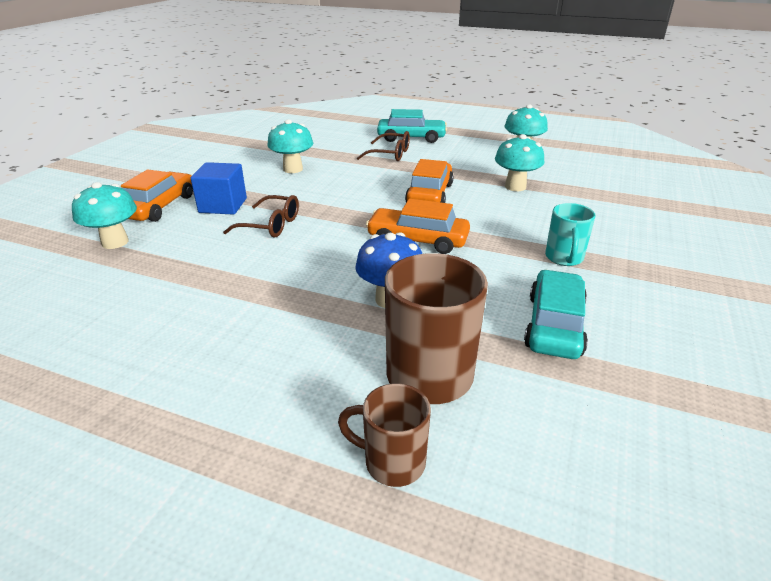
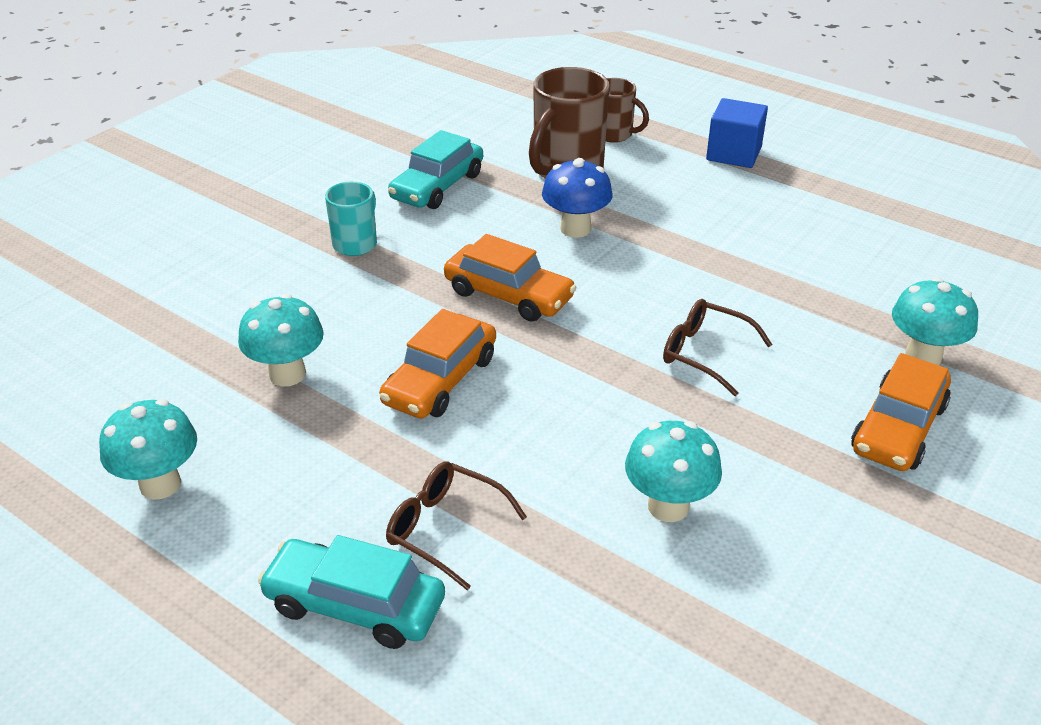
camera: 165 degrees left, 5 degrees up
(223, 205) = (788, 412): blue cube -> blue cube (734, 154)

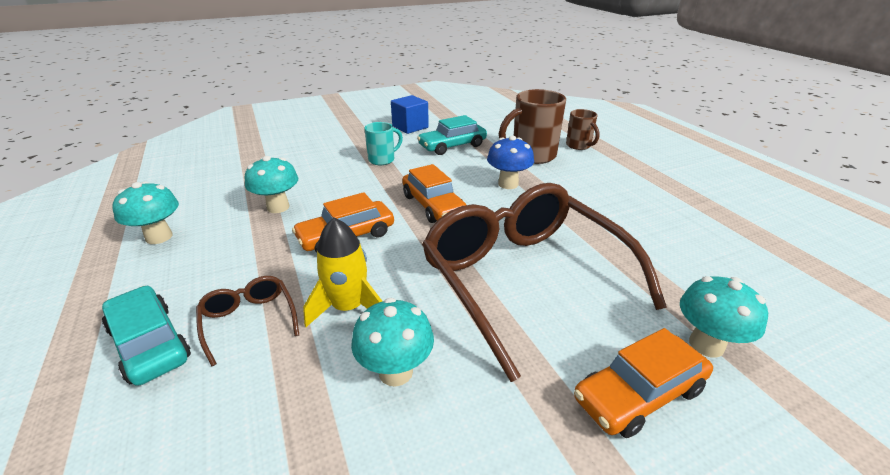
camera: 30 degrees right, 5 degrees down
(546, 465) = (348, 308): none -> yellow rocket
(704, 353) = (523, 278): brown glasses -> brown glasses, size x2.45
(734, 154) = (650, 172): blue cube -> blue cube (410, 127)

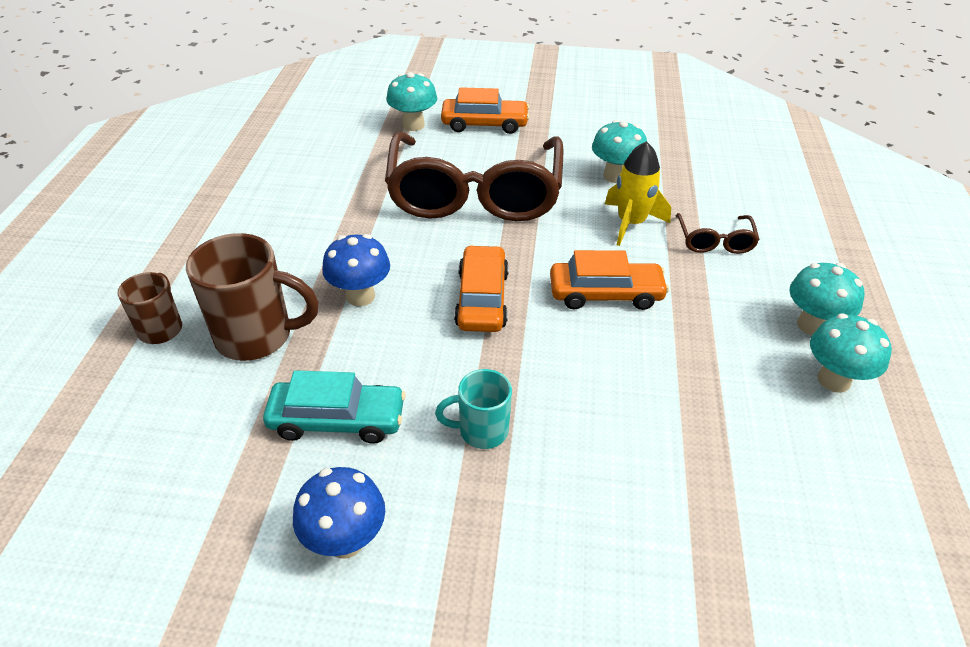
camera: 150 degrees left, 10 degrees up
(150, 343) = (794, 251): turquoise car -> none
(278, 207) = (678, 376): turquoise mushroom -> turquoise mushroom (812, 325)
(410, 127) = (345, 540): blue cube -> blue mushroom

